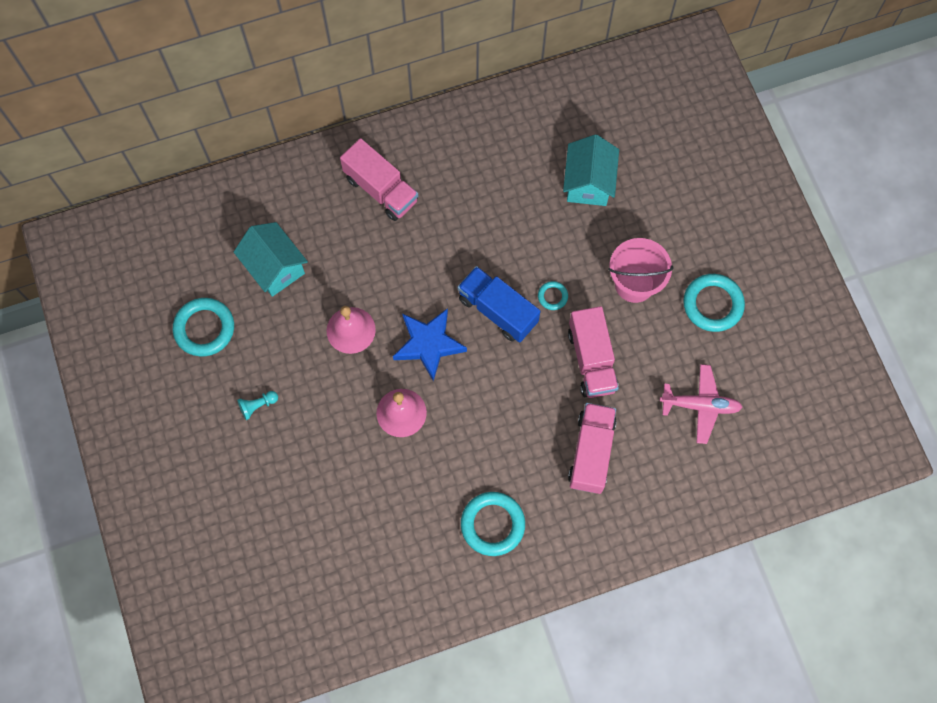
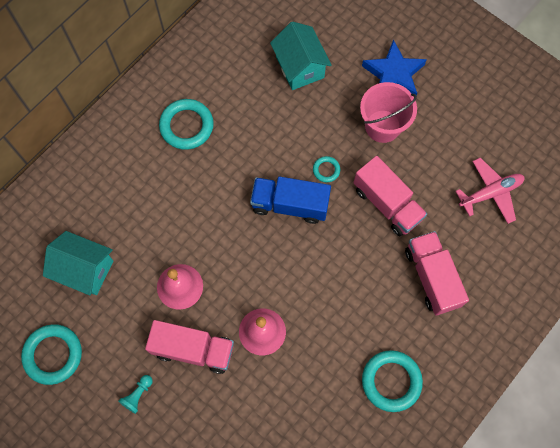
camera: 30 degrees left, 0 degrees up
(381, 190) = (137, 158): pink truck -> pink truck (193, 349)
(428, 344) = (251, 263): blue star -> blue star (393, 74)
(712, 304) = (451, 110): turquoise ring -> turquoise ring (186, 126)

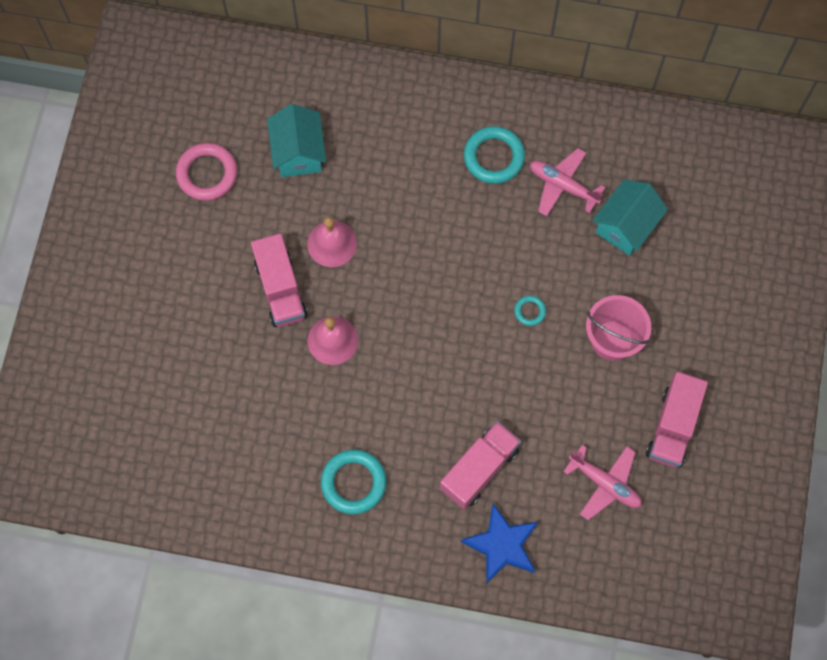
camera: 60 degrees right, 0 degrees up
(53, 355) = (207, 174): turquoise ring -> pink ring
(138, 395) = (213, 266): turquoise pawn -> none
(241, 91) = (563, 186): none -> pink plane
(290, 204) = (472, 297): blue truck -> none
(387, 204) = (530, 388): pink truck -> pink truck (672, 426)
(393, 74) = (677, 321): blue star -> blue star (502, 545)

